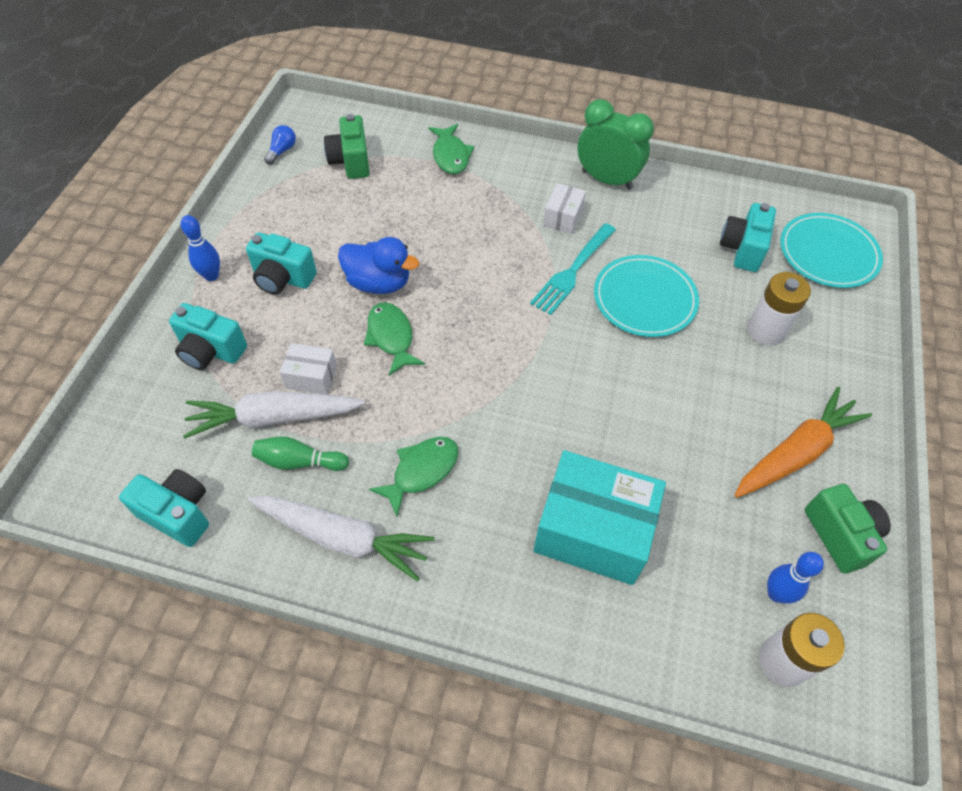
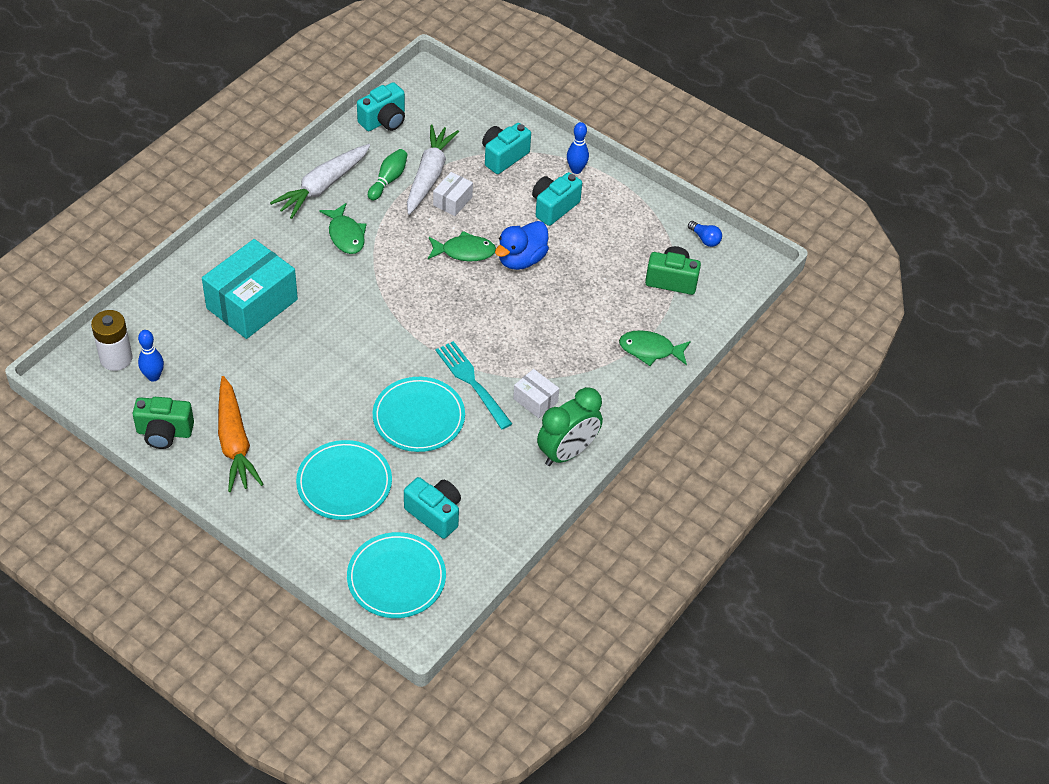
camera: 110 degrees right, 5 degrees down
(765, 330) = (344, 483): white battery -> turquoise plate

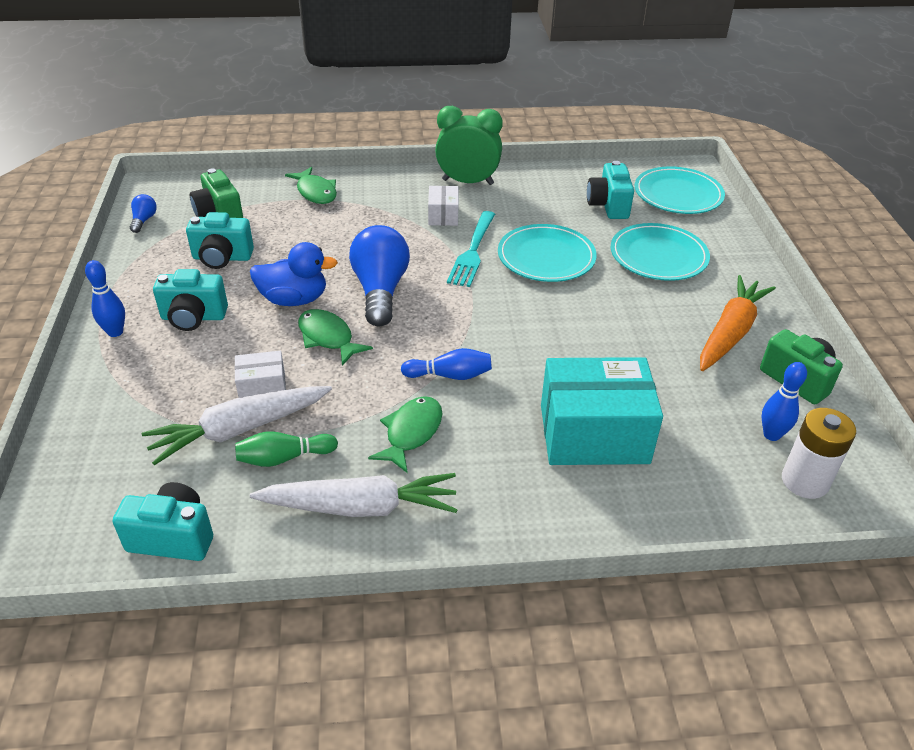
camera: 130 degrees left, 10 degrees down
(367, 280) = (450, 375): none -> blue bowling pin
(483, 304) = (380, 291): none -> blue light bulb
(503, 157) = (144, 392): turquoise camera -> turquoise camera (222, 258)

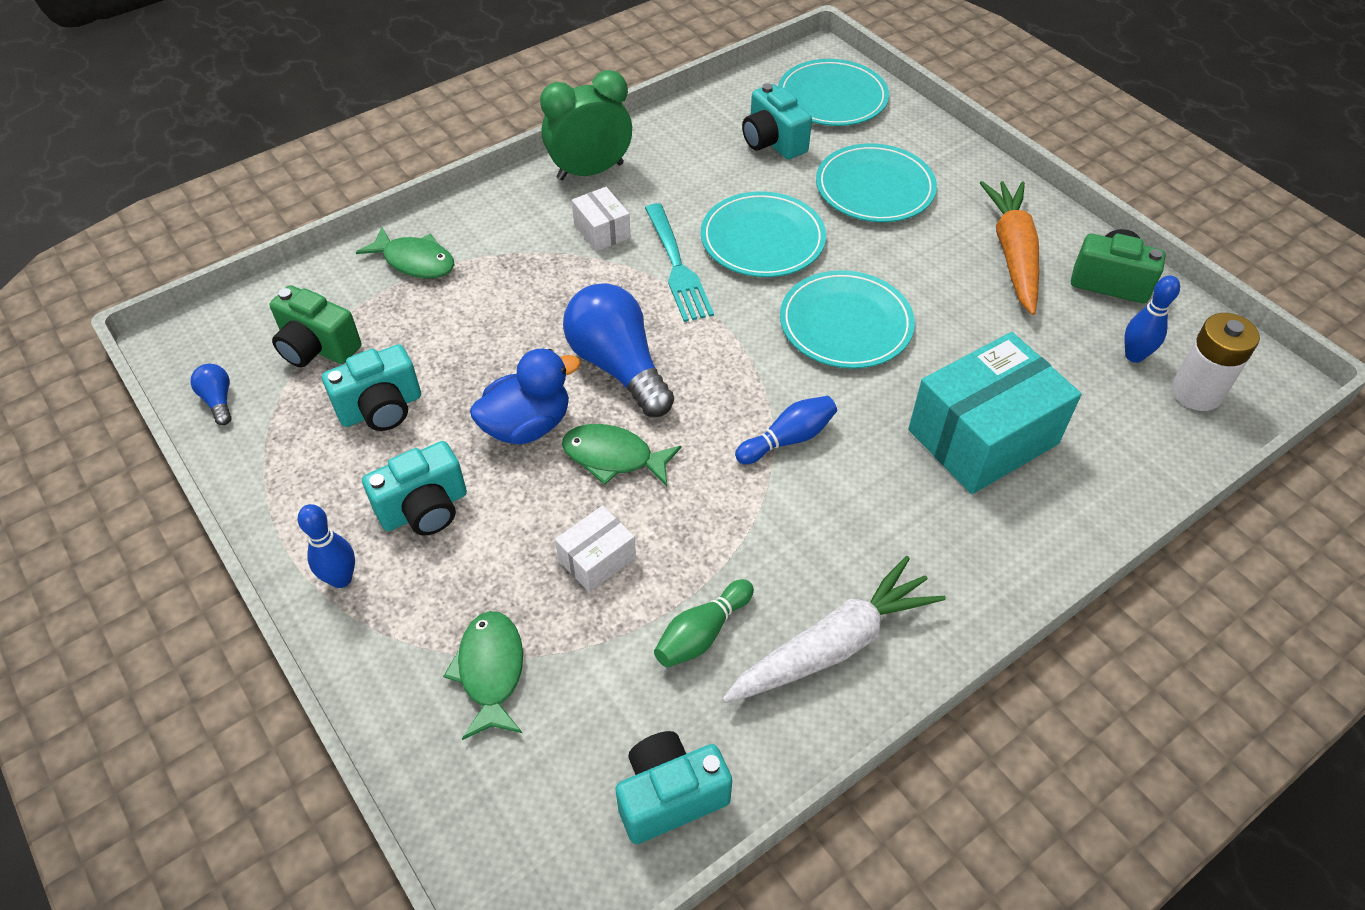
camera: 30 degrees left, 10 degrees up
(240, 430) = (621, 626): white carrot -> none
(411, 433) = (808, 530): green fish -> green fish (491, 671)
(557, 326) = (845, 324): none -> turquoise plate

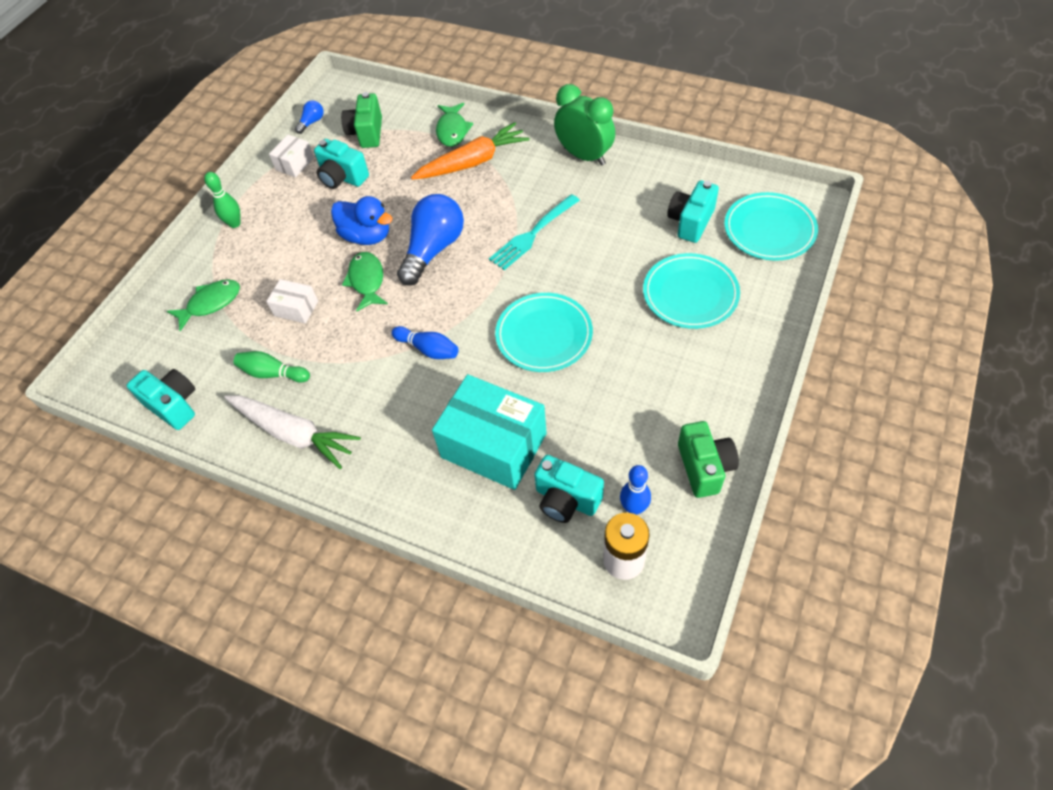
camera: 65 degrees right, 5 degrees up
(341, 579) = (234, 223): blue bowling pin -> green bowling pin
(424, 509) = (290, 228): turquoise camera -> turquoise camera (566, 499)
(602, 231) = (536, 188): white box -> white box (295, 164)
(762, 239) = (589, 261): turquoise plate -> none
(1012, 254) = (685, 397): orange carrot -> orange carrot (472, 162)

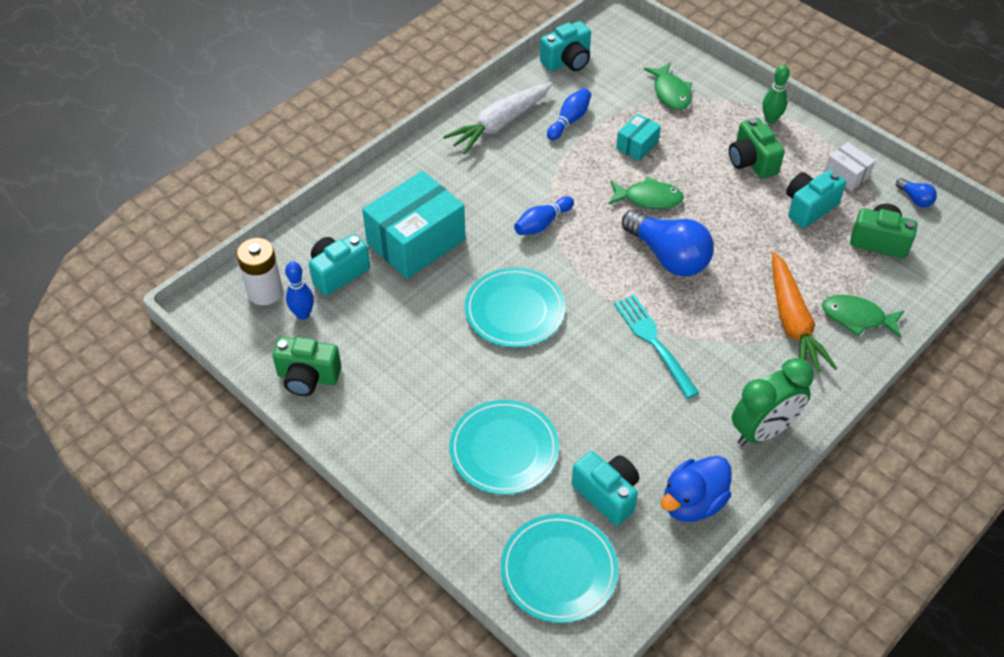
camera: 105 degrees right, 5 degrees down
(273, 373) = (569, 120): green bowling pin -> blue bowling pin
(296, 224) = (751, 162): none -> green camera
(296, 308) = (637, 145): white box -> turquoise box
(367, 236) = (710, 210): blue duck -> blue duck (692, 502)

